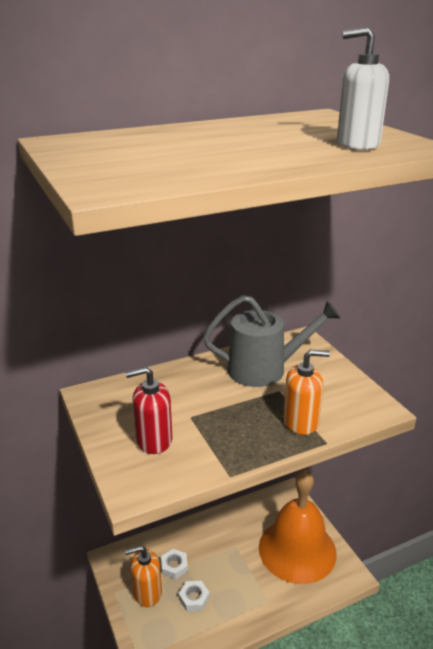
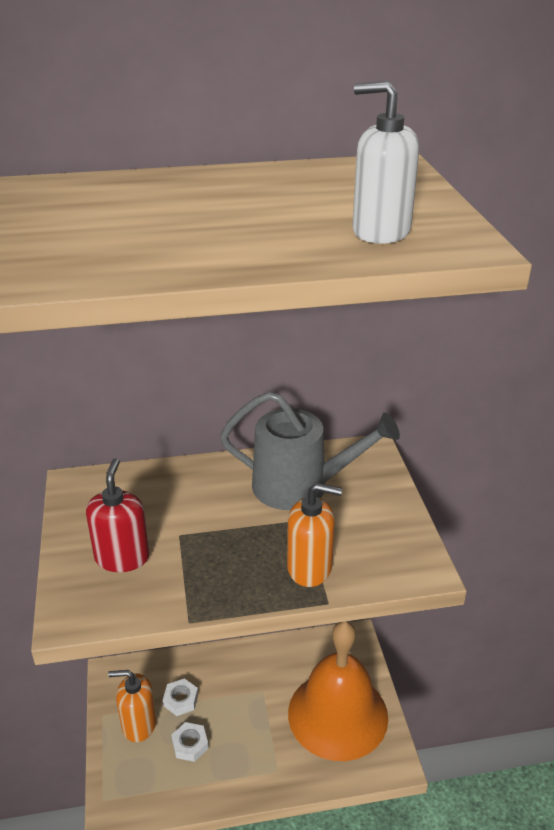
camera: 15 degrees right, 5 degrees up
(153, 440) = (122, 557): red soap dispenser -> red soap dispenser turned 90 degrees clockwise

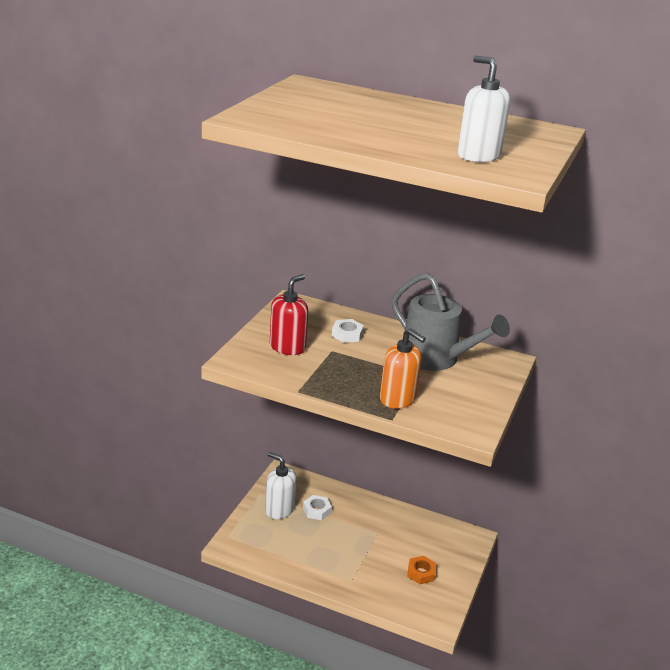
camera: 30 degrees right, 5 degrees down
(139, 724) = (279, 509): orange soap dispenser -> white soap dispenser
(190, 745) = (304, 537): white nut -> white nut (347, 334)
(337, 714) = (421, 573): orange bell -> orange nut

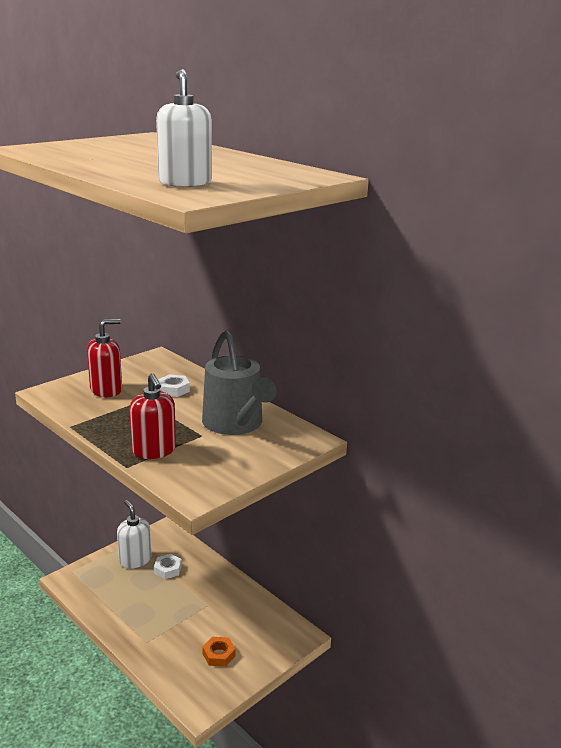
camera: 25 degrees right, 5 degrees down
(398, 399) = (154, 451): orange soap dispenser -> red soap dispenser

